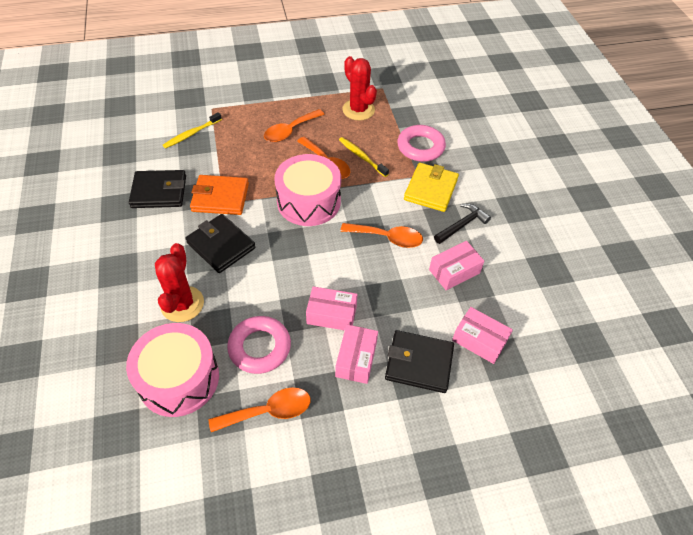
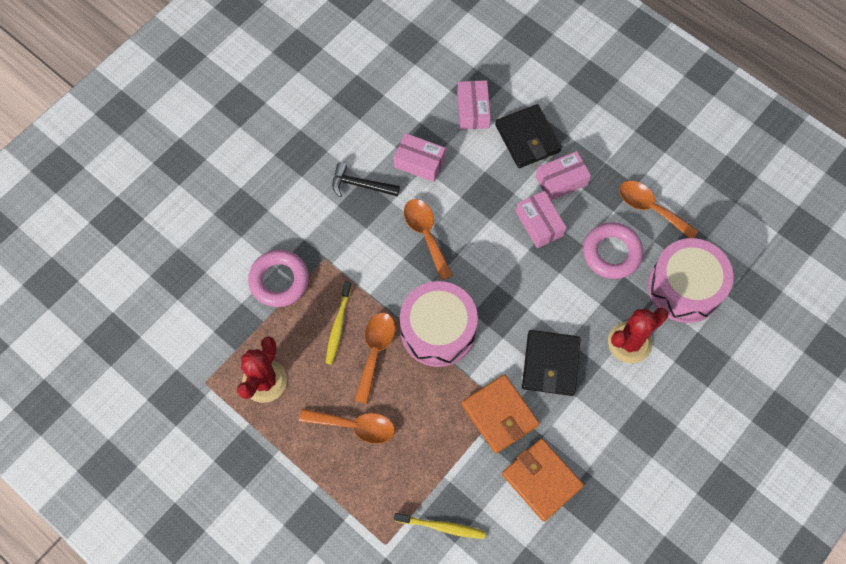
camera: 125 degrees left, 15 degrees up
(159, 192) = (541, 480): black wallet -> orange wallet
(430, 189) = (335, 235): yellow wallet -> none

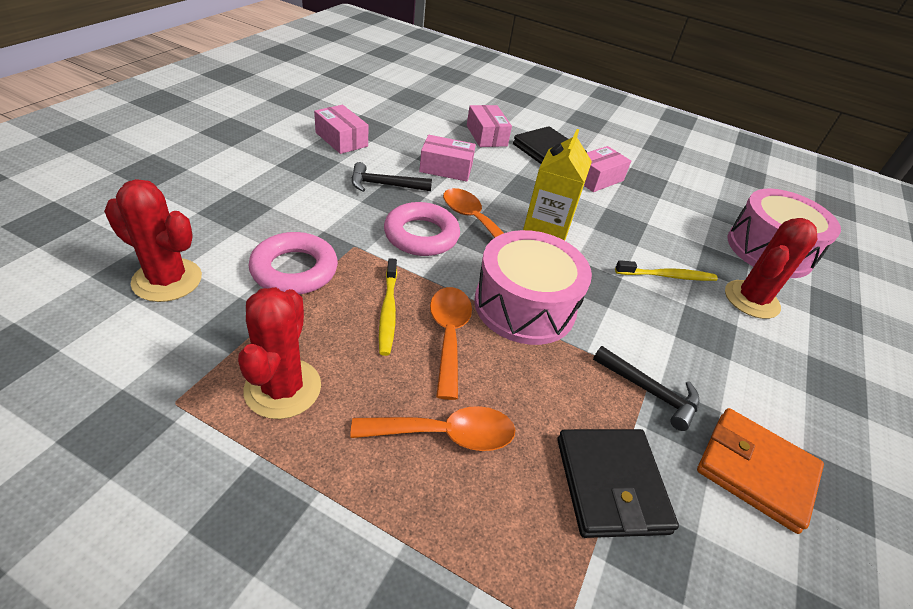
camera: 20 degrees left, 25 degrees down
(196, 284) = (167, 280): none -> red cactus
(441, 527) = (647, 577): yellow toothbrush -> yellow toothbrush (667, 276)
(487, 245) = (547, 226): none -> yellow carton
(499, 415) = (650, 392): orange wallet -> black hammer
(539, 224) = (593, 208): pink box -> pink box (341, 139)
(550, 364) = (679, 328): black wallet -> black wallet (611, 484)
(611, 253) = (679, 227): pink ring -> pink ring (421, 235)
(650, 208) = (692, 195): orange spoon -> none

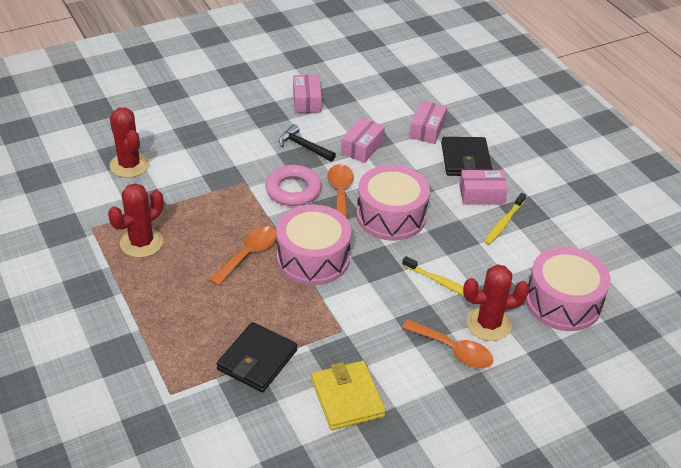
camera: 40 degrees right, 0 degrees up
(294, 270) = (197, 184): pink ring -> none
(388, 311) = (228, 227): yellow toothbrush -> yellow toothbrush (504, 223)
(445, 434) = (198, 299): orange spoon -> orange spoon (453, 350)
(446, 168) = (362, 147): pink box -> pink box turned 75 degrees clockwise
(547, 226) = (391, 216): yellow carton -> pink drum
(650, 392) = (335, 335): black hammer -> none
(755, 471) = (347, 398): orange wallet -> yellow wallet

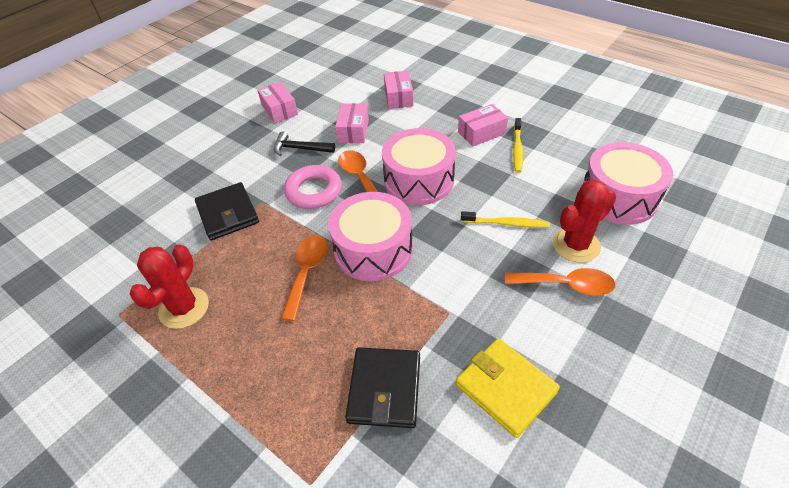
camera: 20 degrees left, 5 degrees up
(129, 165) = (132, 230): red cactus -> none
(465, 160) = (447, 109): black wallet -> black wallet (228, 214)

